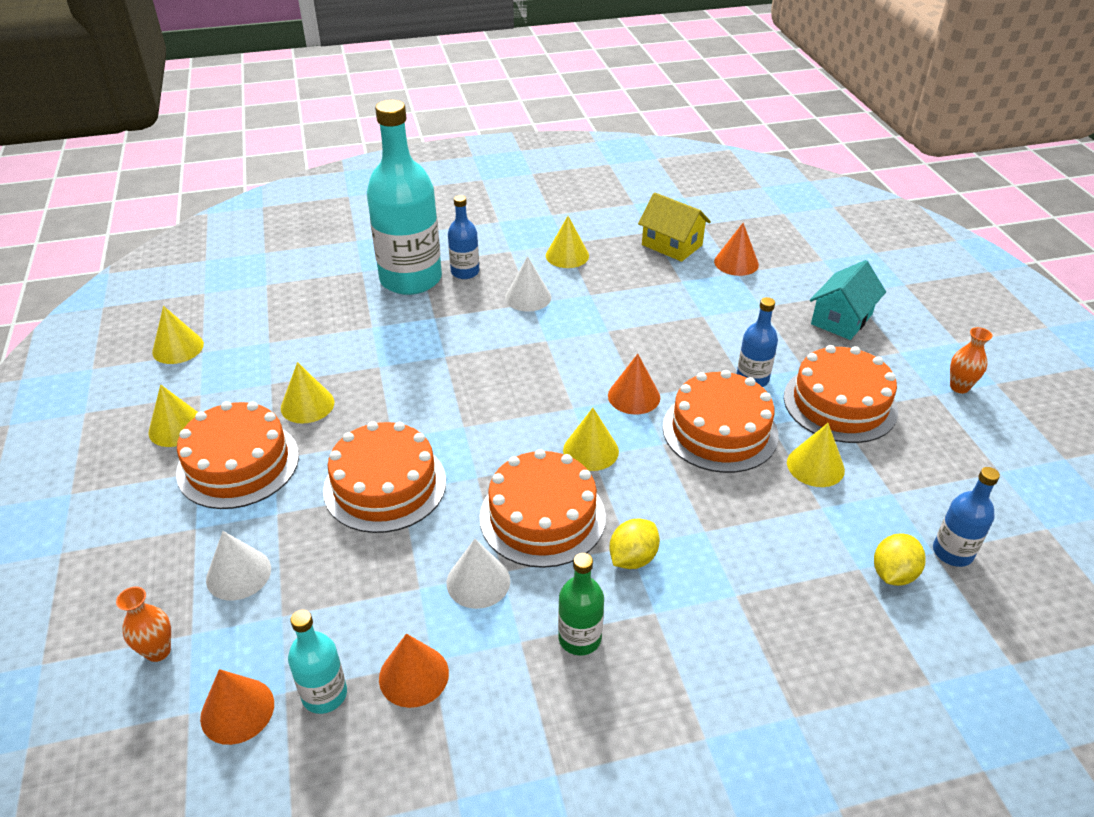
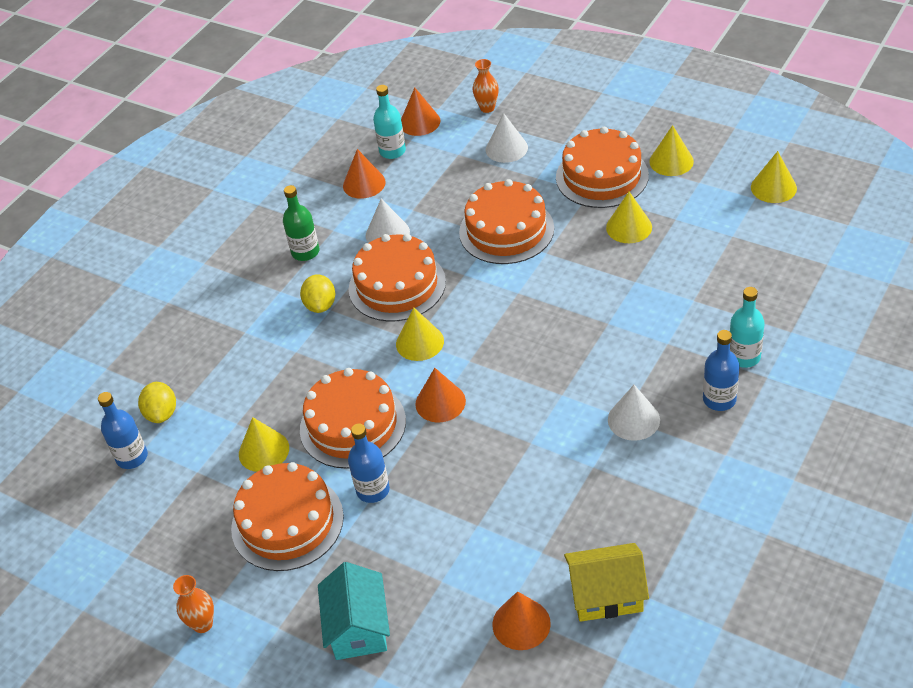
camera: 140 degrees right, 5 degrees up
(411, 279) = (744, 357): turquoise bottle -> turquoise bottle, size x0.46
(567, 255) = (673, 492): yellow cone -> none

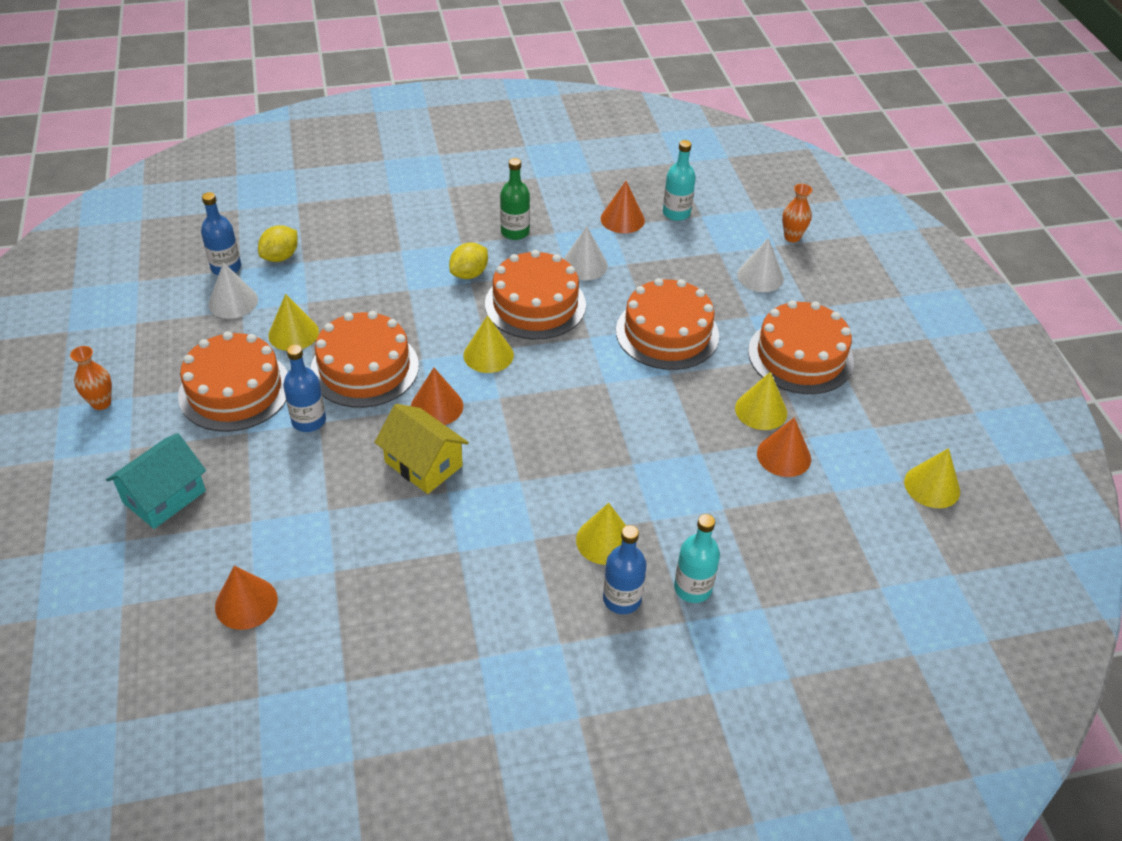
camera: 40 degrees right, 0 degrees up
(420, 122) = (727, 209): orange cone -> orange cone (784, 456)
(606, 594) = (323, 646): yellow house -> yellow house (423, 464)
(633, 419) = (538, 548): white cone -> white cone (233, 302)
(671, 161) = (875, 392): yellow cone -> yellow cone (605, 540)

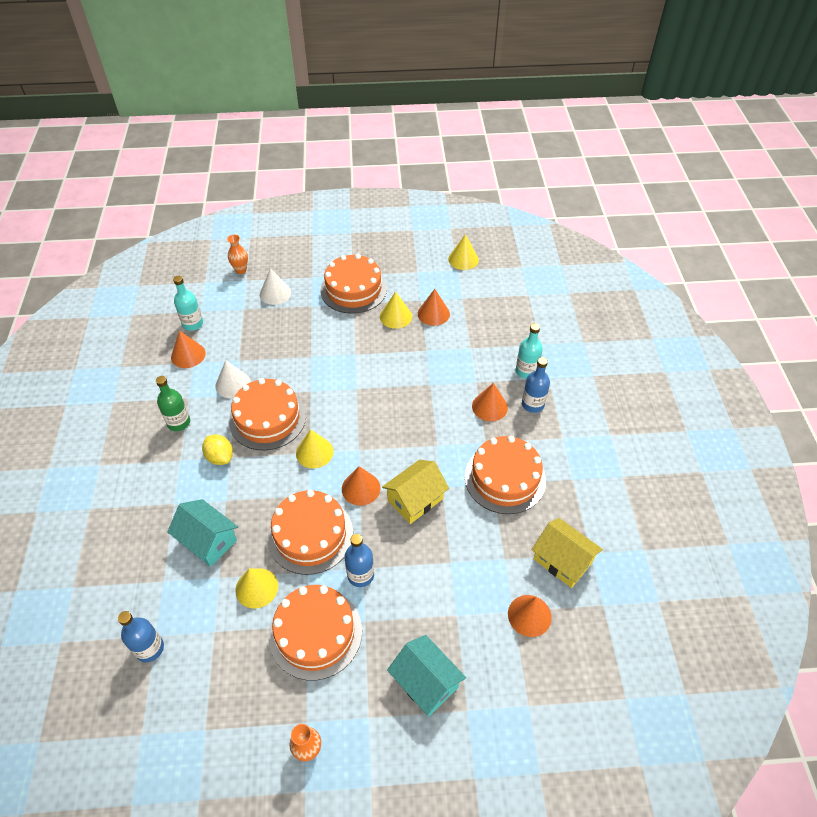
camera: 80 degrees left, 5 degrees up
(233, 302) = (201, 640): white cone -> none
(280, 257) = (150, 600): yellow lemon -> none
(331, 643) = (562, 560): none -> yellow house
(353, 285) = (208, 541): none -> turquoise house
(605, 540) = (489, 406): yellow cone -> orange cone
(667, 333) = (317, 349): orange cake -> orange cake (505, 478)

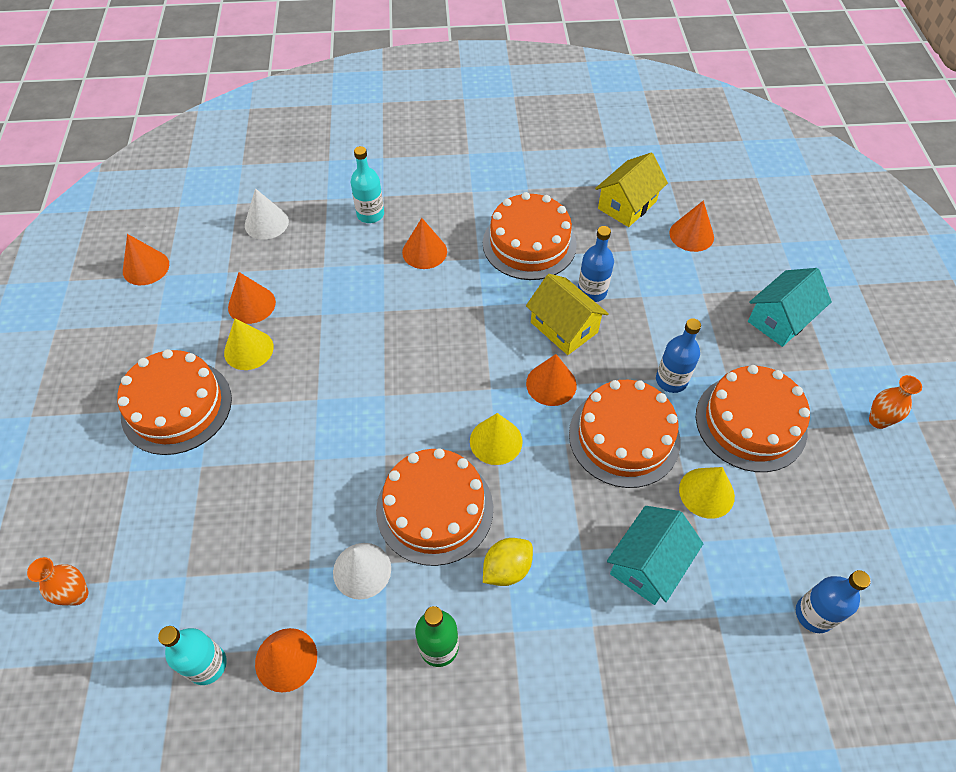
camera: 90 degrees left, 5 degrees up
(275, 293) = (157, 526): white cone -> white cone (266, 223)
(463, 259) = (146, 267): yellow cone -> orange cone
(533, 404) = (423, 212): blue bottle -> blue bottle (592, 292)

